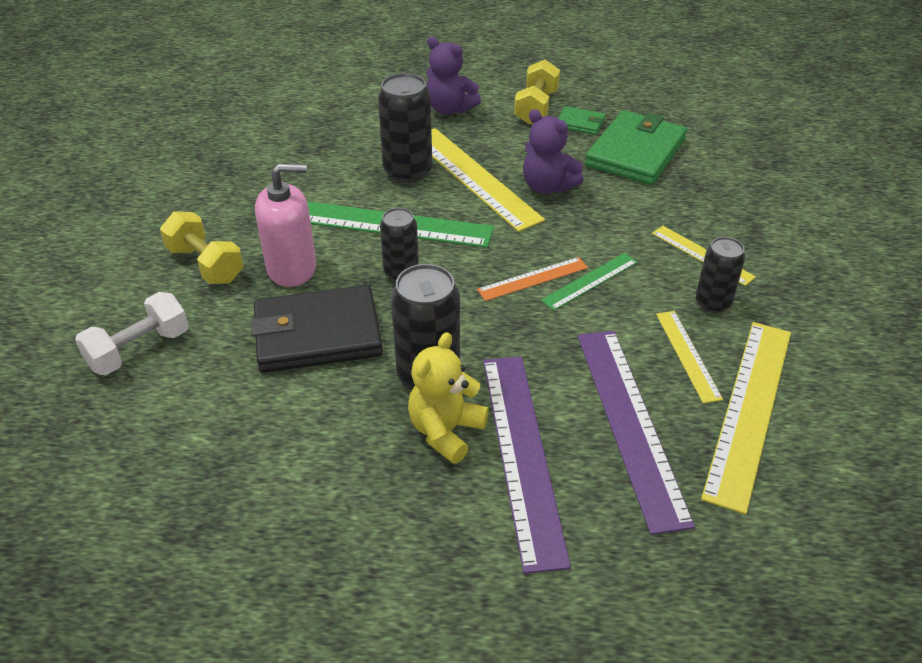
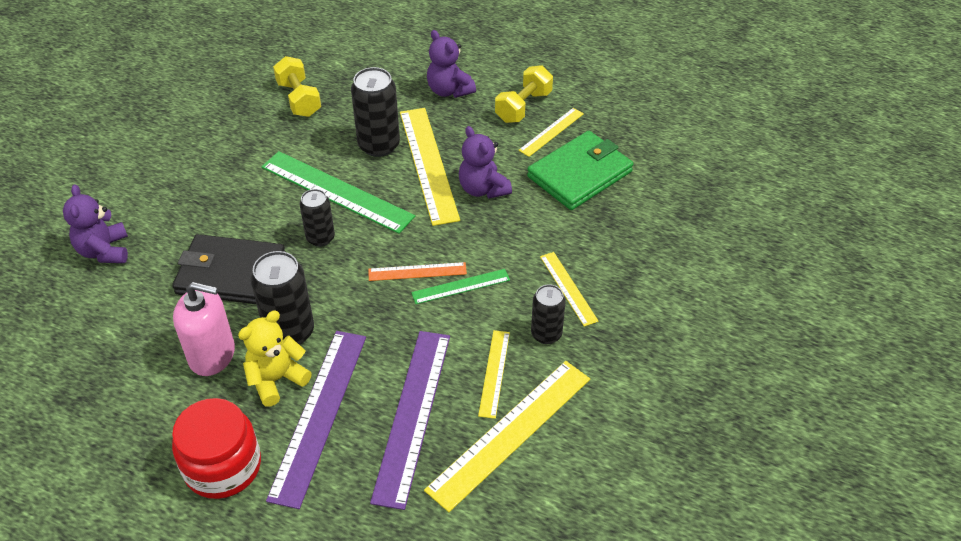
camera: 20 degrees right, 5 degrees up
(139, 350) = (104, 251): white dumbbell -> purple teddy bear
(205, 264) = (183, 191): yellow dumbbell -> yellow dumbbell (299, 99)
(292, 268) = (242, 212): pink soap dispenser -> pink soap dispenser (212, 355)
(442, 549) = (223, 466): none -> red jar
(580, 123) = (551, 132): green wallet -> yellow ruler

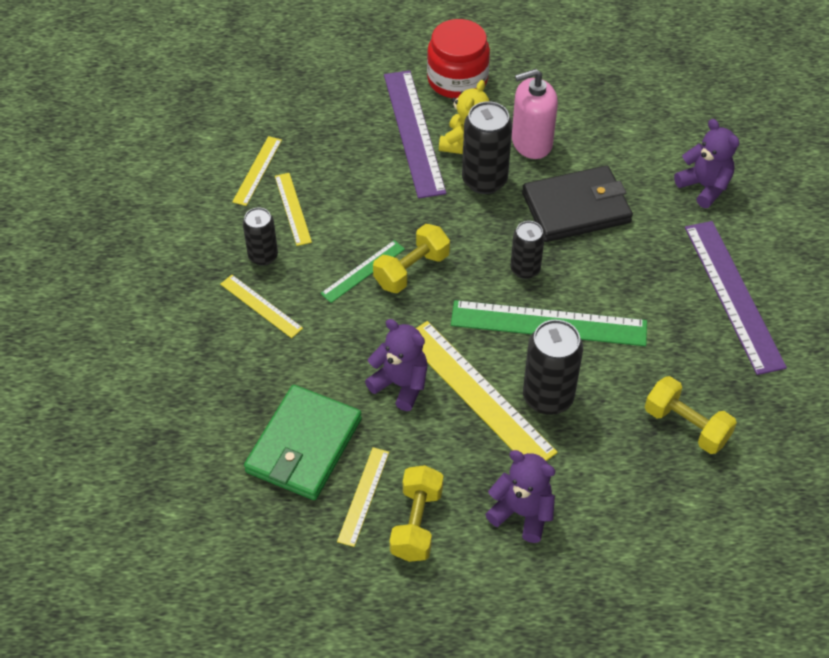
camera: 155 degrees right, 5 degrees up
(412, 415) = (342, 156): purple ruler -> purple ruler (733, 295)
(417, 272) = (411, 270): orange ruler -> yellow dumbbell
(510, 433) = (257, 170): yellow ruler -> yellow ruler, size x0.53

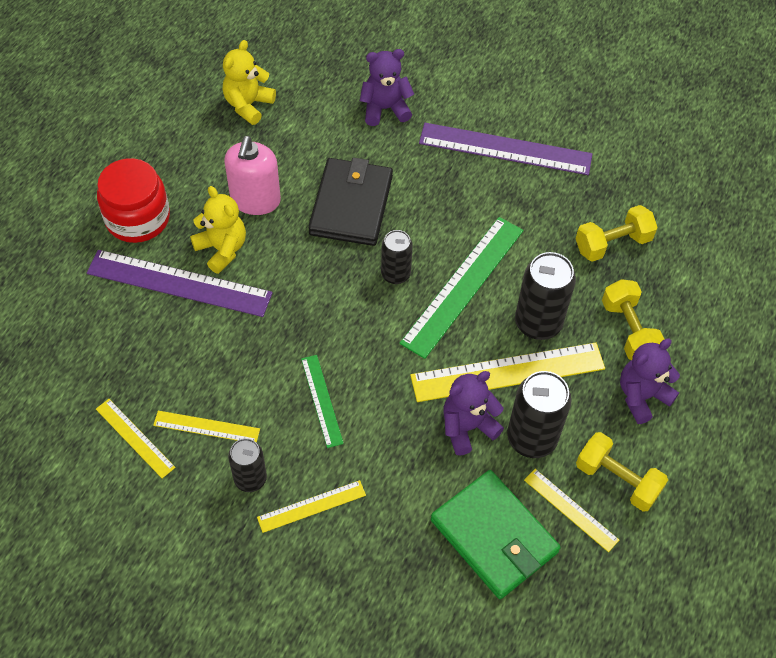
camera: 65 degrees left, 5 degrees up
(411, 270) = (344, 360): yellow dumbbell -> yellow dumbbell (628, 330)
(484, 180) = (275, 256): black can -> black can (531, 438)
(628, 94) = (248, 105): none -> yellow teddy bear

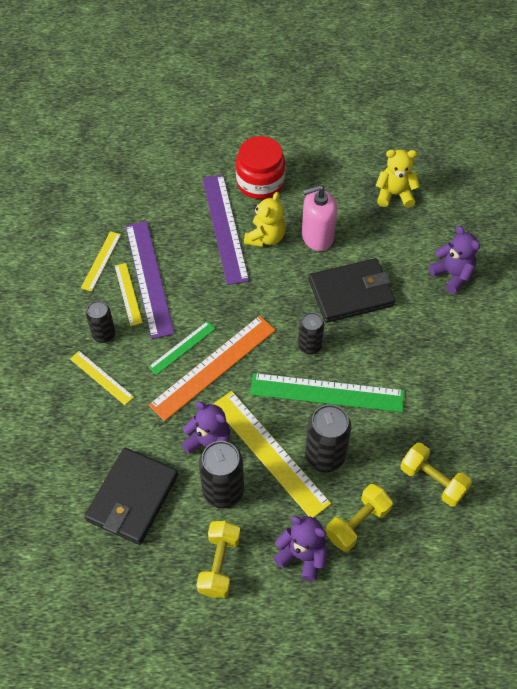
camera: 65 degrees right, 0 degrees up
(367, 379) = (213, 367): none -> orange ruler
(494, 536) = (132, 498): green wallet -> black wallet
(505, 149) = (473, 368): purple ruler -> purple ruler (149, 278)
(570, 510) = (178, 541): yellow ruler -> none

